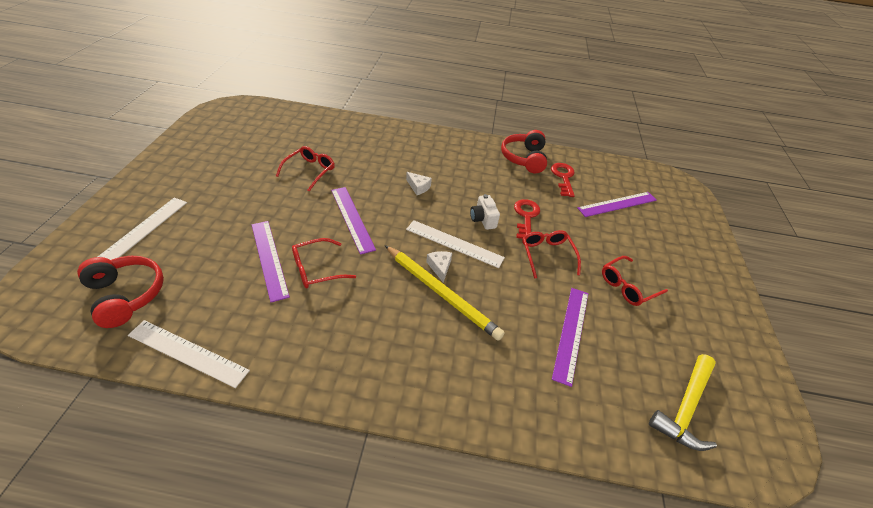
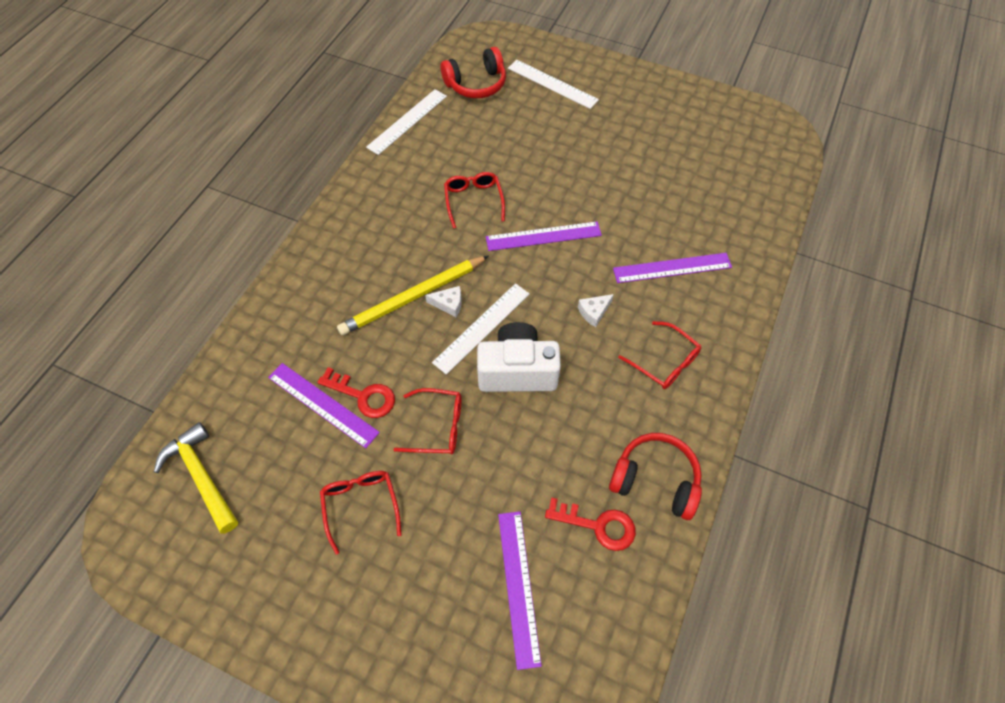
camera: 110 degrees right, 15 degrees up
(269, 259) = (496, 167): purple ruler -> purple ruler (672, 268)
(309, 171) = (637, 204): red glasses -> red glasses (664, 361)
(483, 220) = (517, 371): white camera -> white camera, size x1.90
(526, 217) = (513, 428): red key -> red key (363, 396)

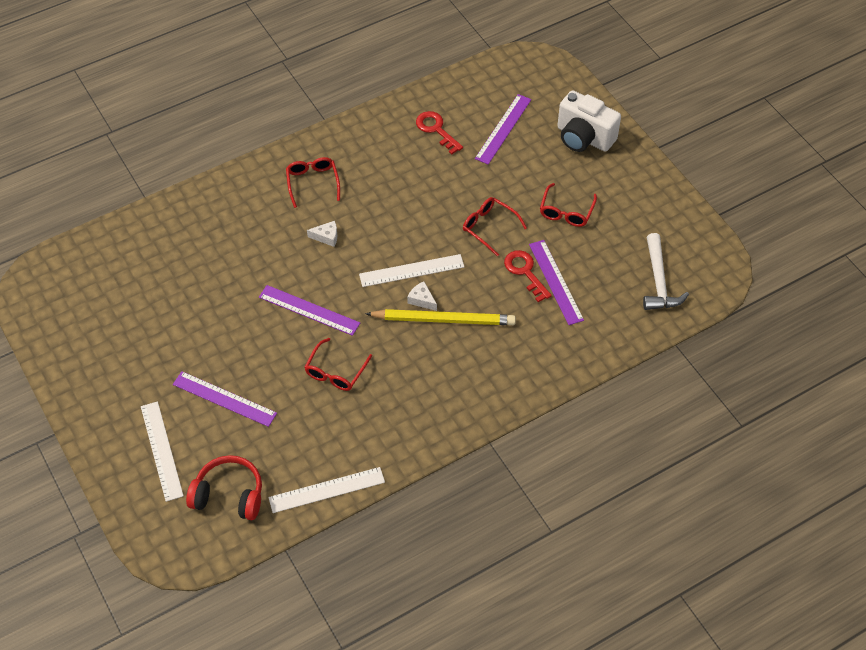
camera: 145 degrees left, 5 degrees down
(201, 476) = (659, 281): yellow hammer -> white hammer
(517, 371) = (411, 230): white camera -> white camera (584, 137)
(655, 480) = (383, 131): red headphones -> none
(672, 268) = (242, 234): purple ruler -> purple ruler (224, 399)

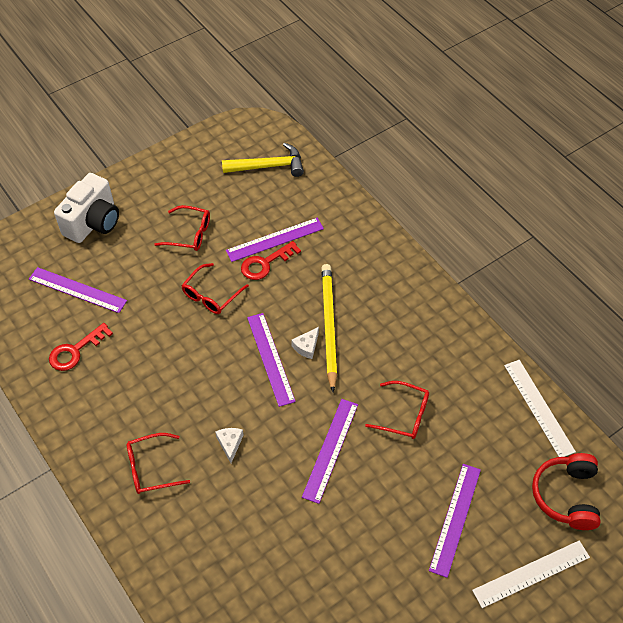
camera: 95 degrees left, 0 degrees up
(411, 270) = (270, 358): white ruler -> purple ruler
(659, 281) = (268, 166): white hammer -> yellow hammer

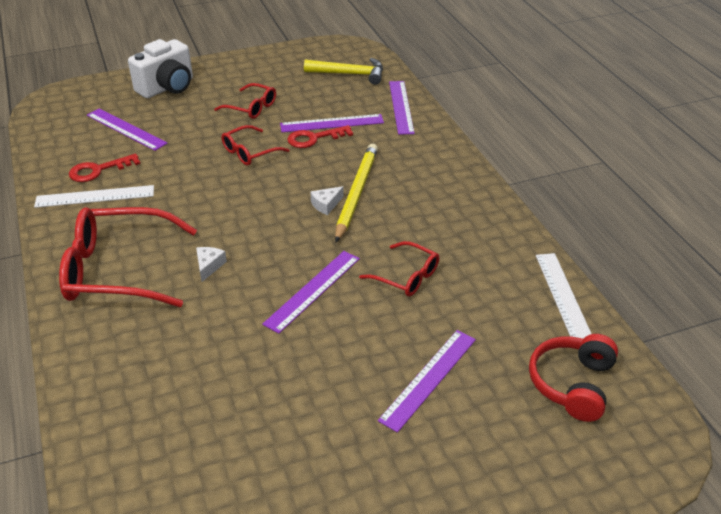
camera: 15 degrees right, 15 degrees down
(151, 468) = (119, 270): red glasses -> red glasses, size x1.93
(270, 358) = (284, 207): purple ruler -> purple ruler (401, 107)
(531, 573) = (503, 451): white ruler -> white ruler (95, 196)

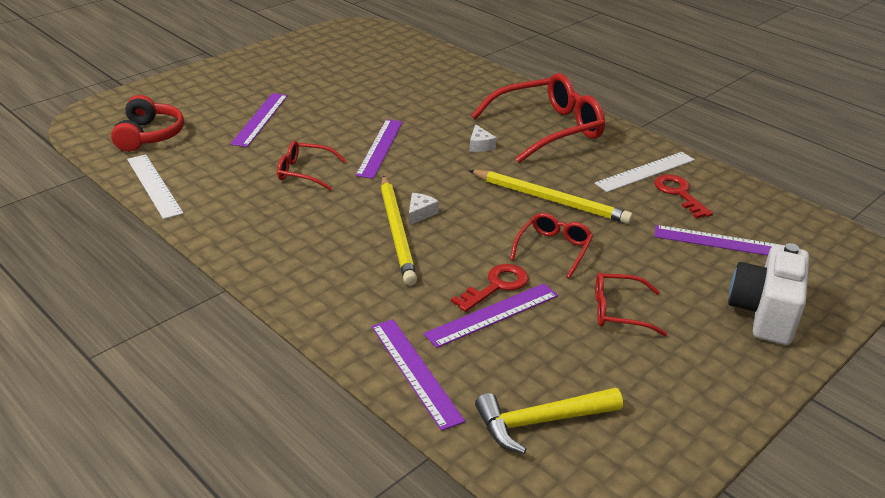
camera: 155 degrees right, 5 degrees down
(98, 170) = (679, 194): red key -> red key turned 60 degrees counterclockwise
(207, 191) = (550, 199): none -> yellow pencil

